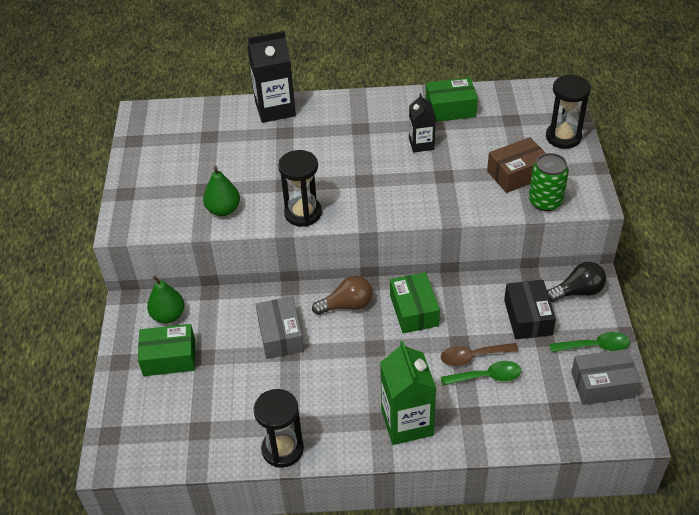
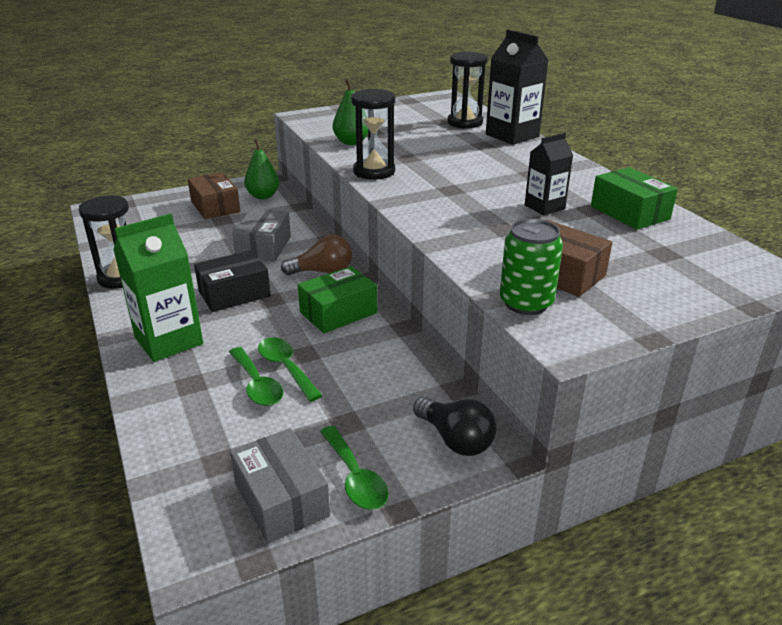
camera: 65 degrees right, 15 degrees down
(169, 358) = (215, 207): green box -> brown box
(280, 335) = (264, 247): grey box -> grey box turned 45 degrees counterclockwise
(347, 305) = (323, 272): brown light bulb -> brown light bulb turned 60 degrees counterclockwise
(473, 356) = (286, 368): brown spoon -> green spoon
(528, 317) = (376, 400): black box -> black box (234, 293)
(563, 137) = (681, 297): black hourglass -> black hourglass (465, 123)

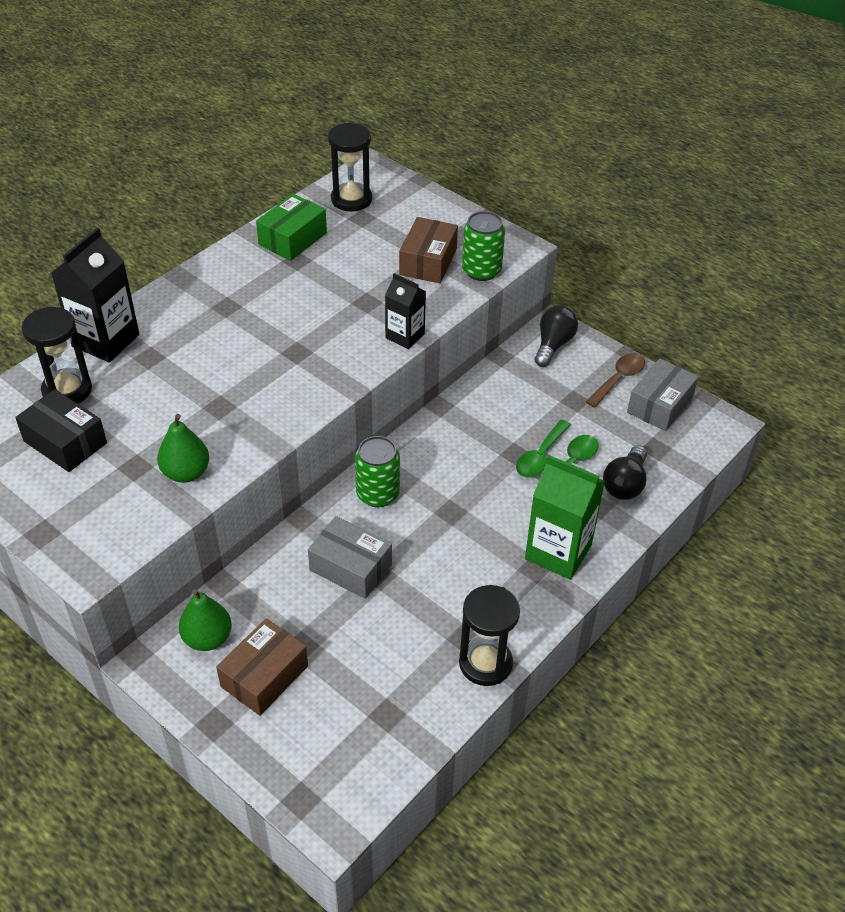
camera: 115 degrees left, 15 degrees up
(196, 413) = (625, 484): none -> black light bulb
(234, 293) = (457, 544): black box -> black box (65, 442)
(264, 247) = (350, 567): grey box -> grey box turned 45 degrees clockwise
(323, 272) = (377, 494): brown light bulb -> green can
(338, 312) = (443, 454): green box -> none
(355, 477) = (618, 379): green spoon -> brown spoon
(374, 172) = (276, 421): black hourglass -> black hourglass (351, 199)
(544, 207) = (307, 286): black carton -> black carton (405, 336)

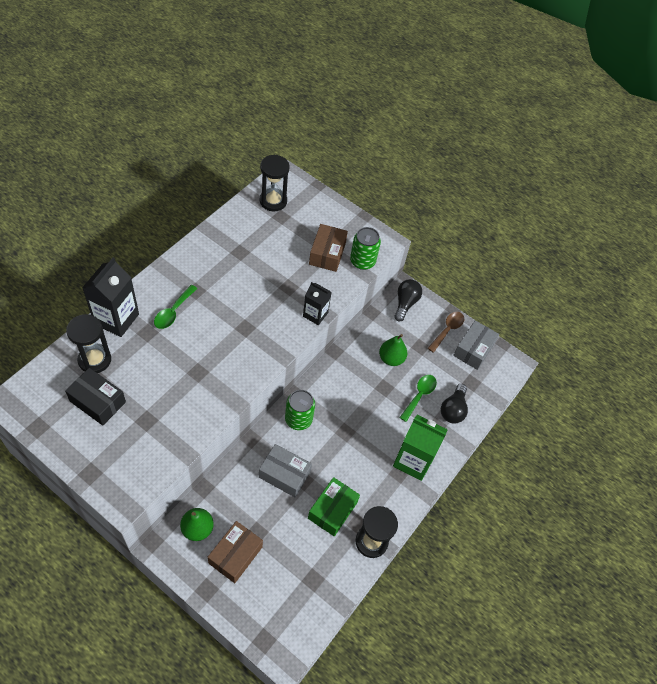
camera: 10 degrees left, 10 degrees up
(186, 473) = (180, 425): green pear -> green pear (391, 358)
(293, 239) = (236, 234): green box -> green box (332, 510)
(540, 456) = (400, 389): green spoon -> green spoon (173, 312)

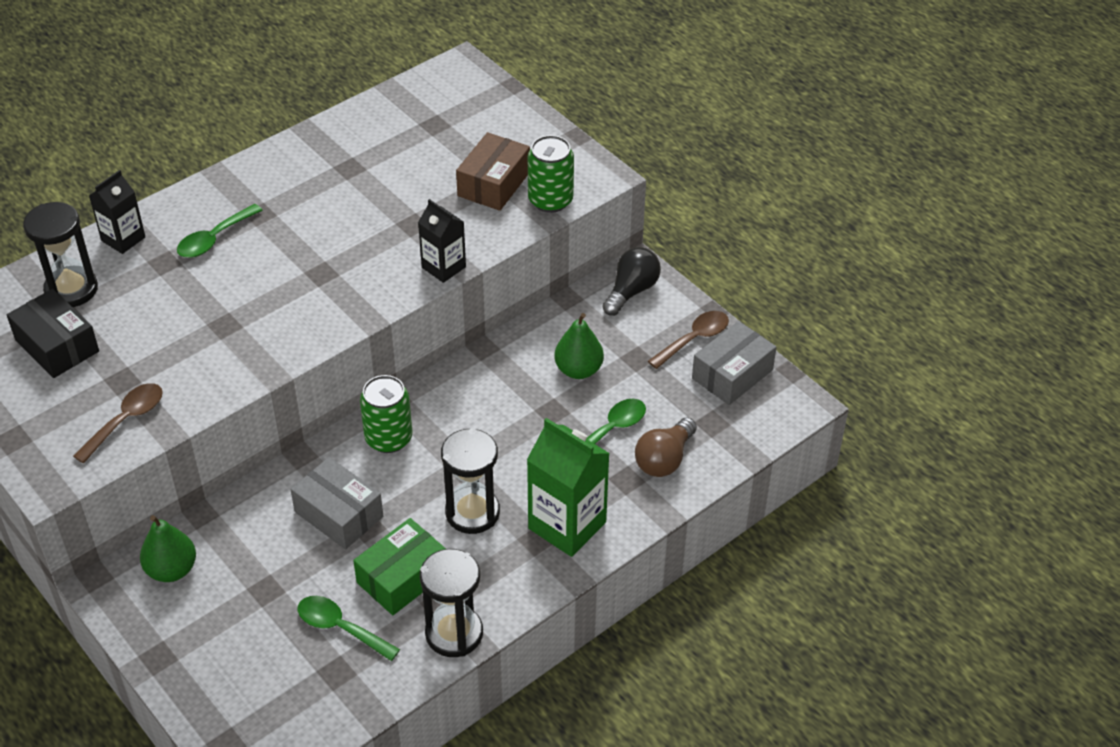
camera: 20 degrees right, 10 degrees down
(116, 319) = (123, 239): black carton -> black carton, size x0.60
(157, 449) = (126, 420): none -> brown spoon
(235, 555) = (220, 616): brown box -> none
(273, 201) = (429, 102): black hourglass -> black hourglass (472, 512)
(307, 550) = (340, 628): none -> green spoon
(453, 409) = (664, 459): black light bulb -> brown light bulb

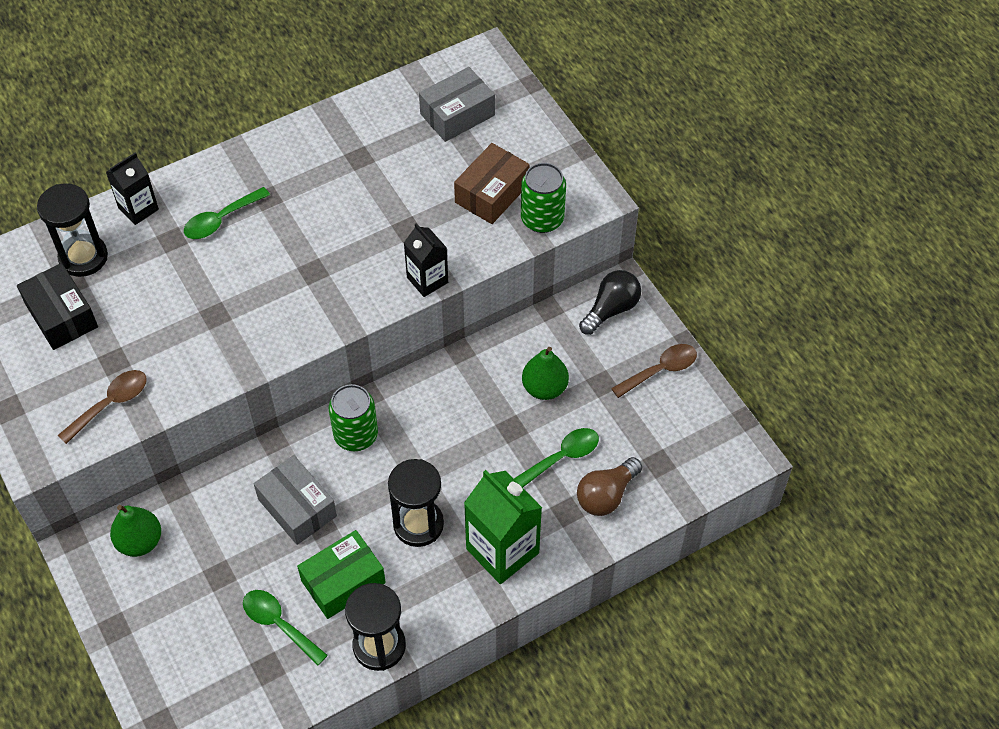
camera: 10 degrees right, 10 degrees up
(732, 374) = (689, 413): grey box -> grey box (457, 114)

